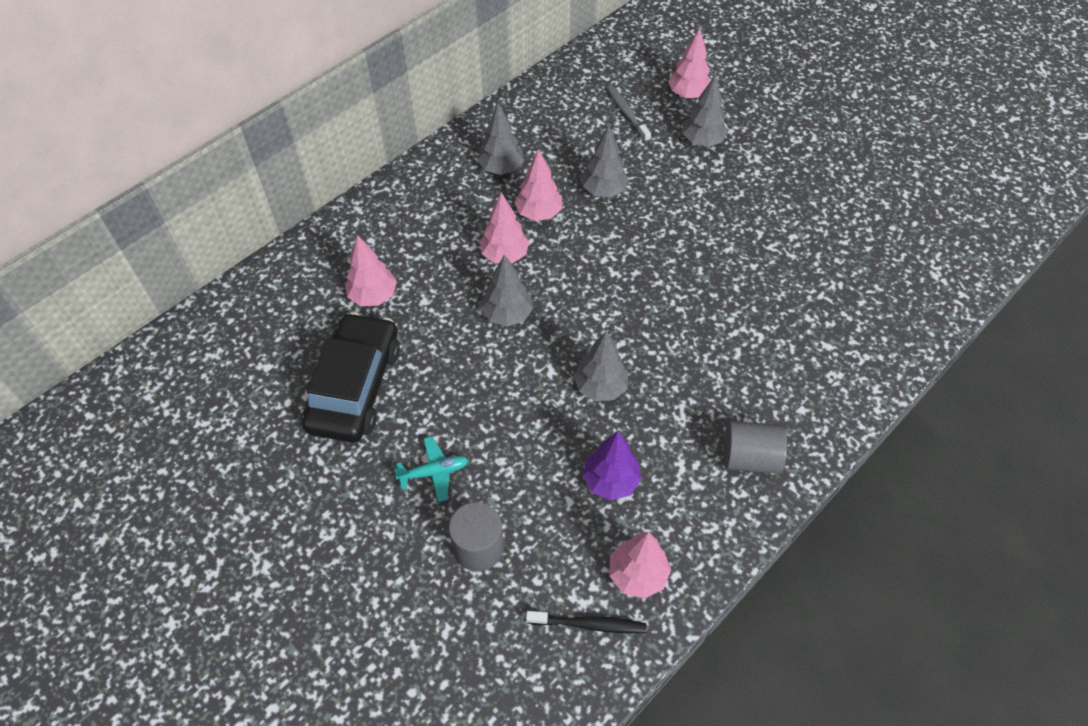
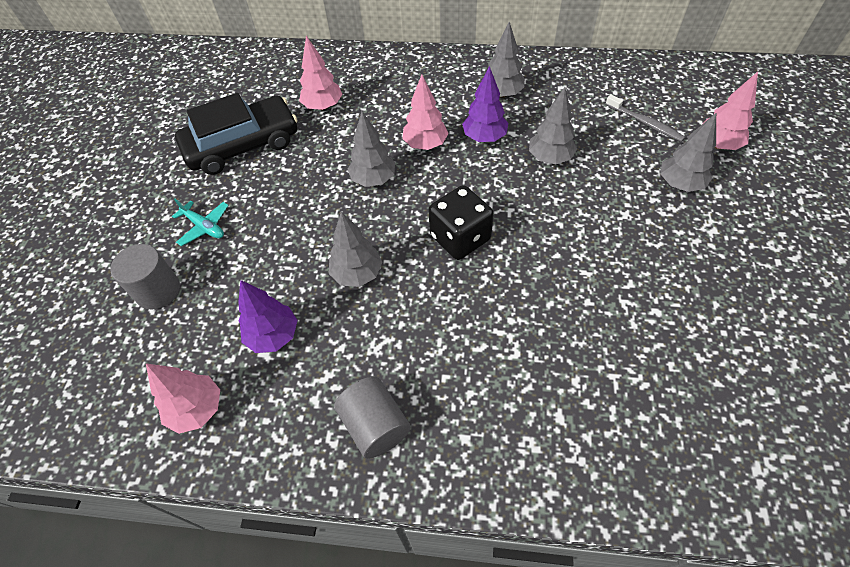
camera: 55 degrees right, 0 degrees up
(538, 213) = (484, 137): pink tree -> purple tree
(589, 624) = (131, 403): black toothbrush -> none
(627, 113) = (645, 123): grey toothbrush -> grey toothbrush turned 105 degrees clockwise
(628, 298) = (460, 238): none -> black dice

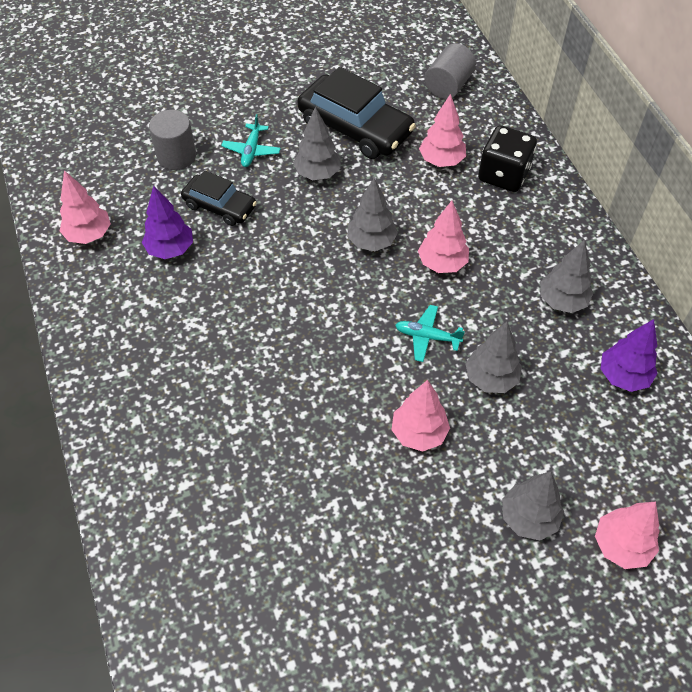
camera: 60 degrees right, 0 degrees up
(251, 275) = (220, 206): none -> black car
(357, 274) = (258, 277): grey tree -> grey tree (317, 173)
(375, 425) = (122, 353): grey cylinder -> grey cylinder (448, 86)
(460, 238) = (339, 338): black dice -> black dice (503, 175)
(484, 137) = (484, 309): purple tree -> purple tree (623, 376)
(491, 180) = (427, 337): none -> turquoise plane
(579, 220) = (418, 433): none -> pink tree
(645, 123) = (609, 457): grey toothbrush -> none

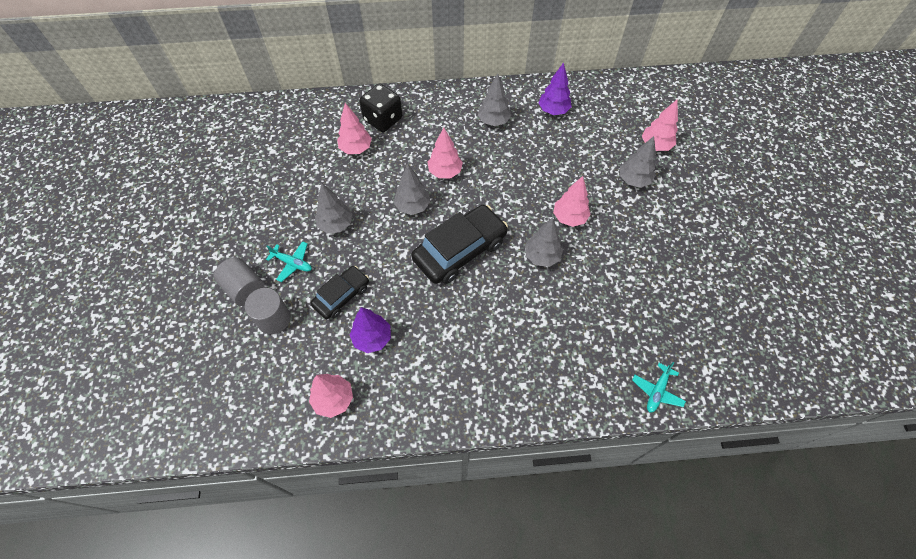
camera: 75 degrees left, 5 degrees up
(355, 128) = (300, 190): black car -> black car (460, 250)
(427, 337) = (500, 195): turquoise plane -> turquoise plane (657, 391)
(448, 86) = (286, 125): grey cylinder -> grey cylinder (244, 288)
(491, 378) = (539, 171): grey tree -> grey tree (542, 256)

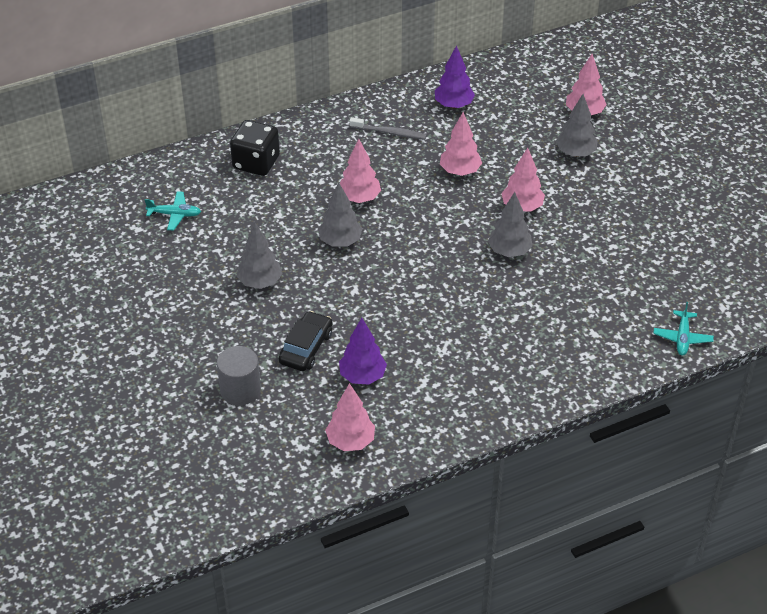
camera: 20 degrees left, 15 degrees down
(244, 288) = (189, 372): grey cylinder -> none
(292, 263) = (231, 333): turquoise plane -> turquoise plane (174, 214)
(356, 148) = (240, 201): pink tree -> pink tree (460, 171)
(460, 250) = (416, 270): black car -> none
(493, 121) = (389, 132): grey tree -> grey toothbrush

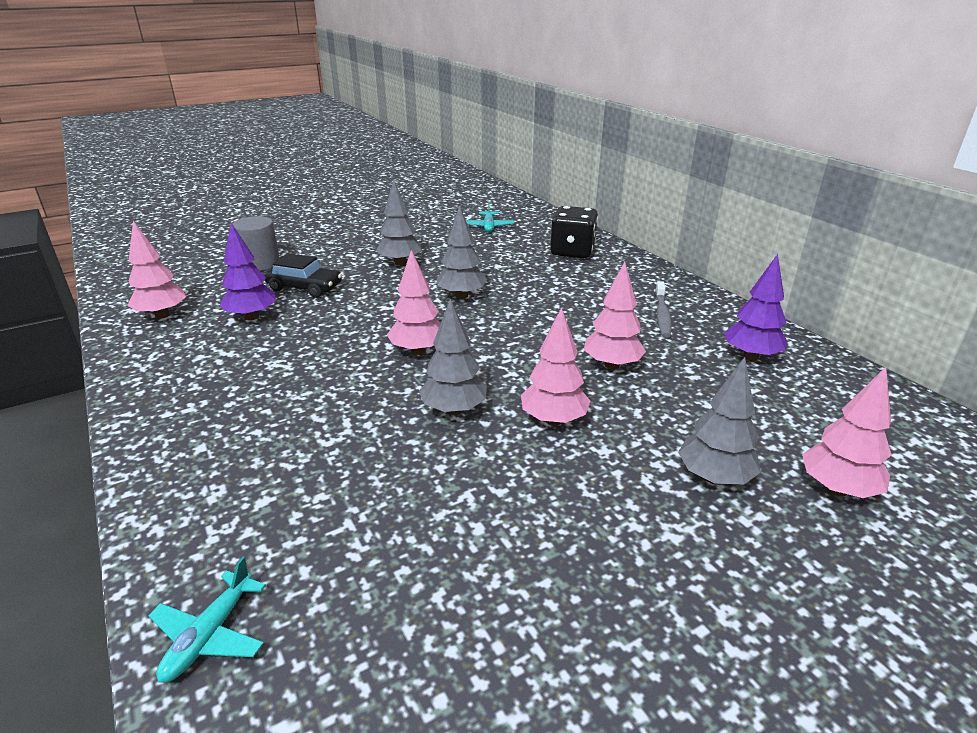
camera: 85 degrees right, 15 degrees down
(359, 198) = (535, 302): pink tree -> pink tree (418, 351)
(682, 338) = (210, 635): turquoise plane -> turquoise plane turned 75 degrees counterclockwise

